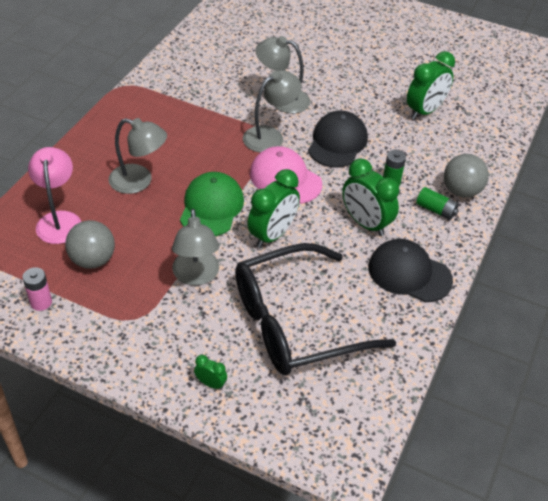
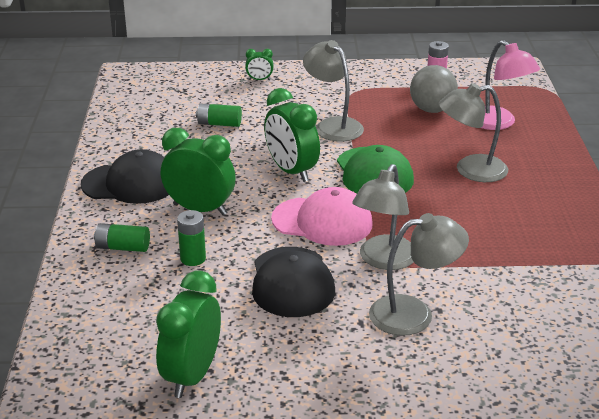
camera: 155 degrees right, 15 degrees down
(272, 235) = (291, 171): green clock -> green clock turned 45 degrees counterclockwise
(296, 322) = (219, 124): black glasses -> green battery
(461, 191) = (96, 278): grey ball -> none

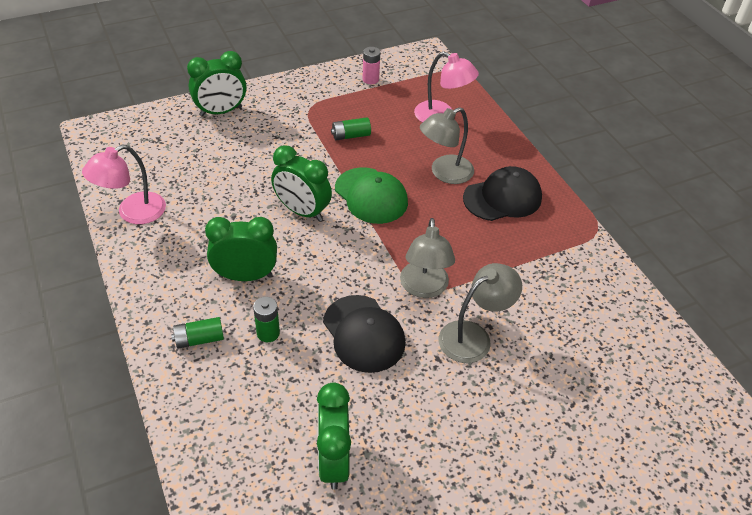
camera: 25 degrees left, 15 degrees up
(124, 140) = (133, 213): none -> pink lamp
(130, 183) = (166, 263): black cap -> black cap (502, 198)
(219, 124) = (211, 172): green battery -> green battery (351, 136)
(259, 80) = (221, 111): green clock -> green clock, size x2.12
(322, 221) = (355, 260): pink cap -> none
(333, 125) = (311, 150): grey lamp -> none
(432, 110) = (383, 114): grey ball -> none

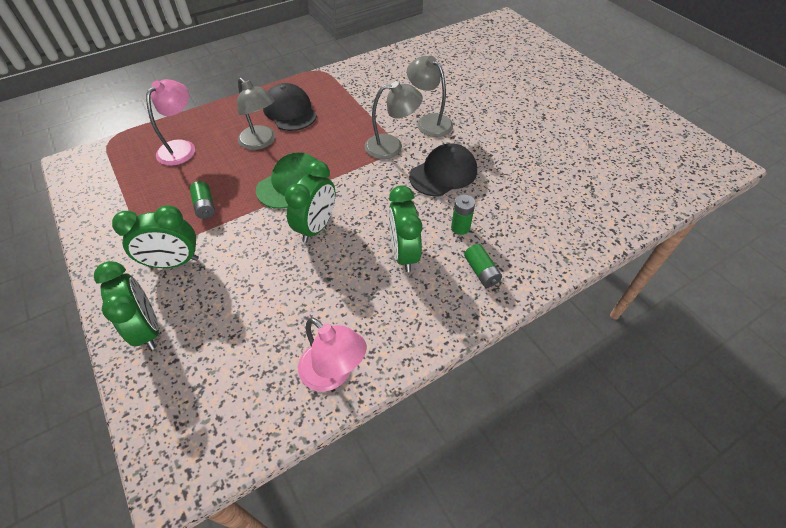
camera: 95 degrees left, 5 degrees up
(333, 460) = (550, 177): green clock -> green clock (174, 263)
(370, 79) = (109, 201): pink battery -> none

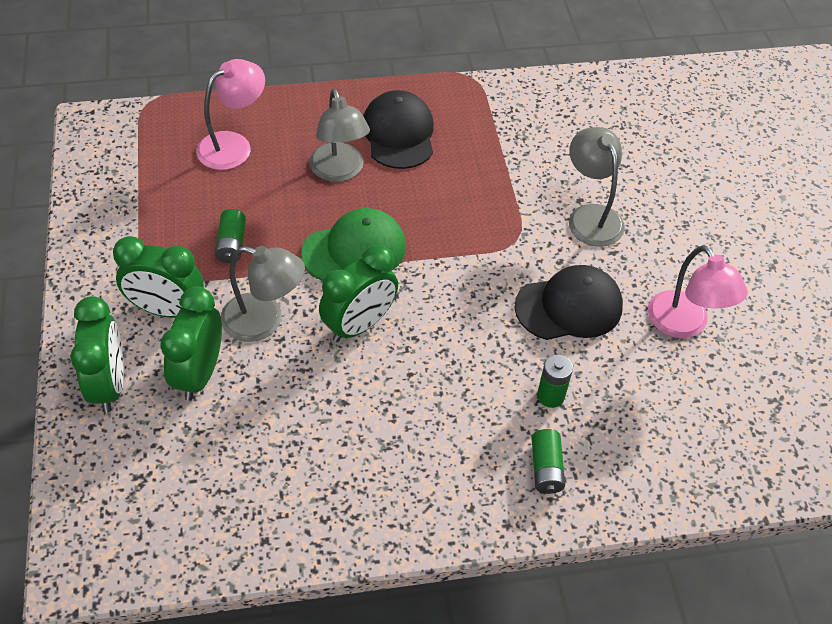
camera: 20 degrees right, 0 degrees up
(333, 374) = (296, 525): pink lamp -> pink lamp (684, 325)
(392, 146) = (516, 238): grey lamp -> grey lamp (264, 321)
(403, 254) = (455, 404): green clock -> green clock (199, 374)

